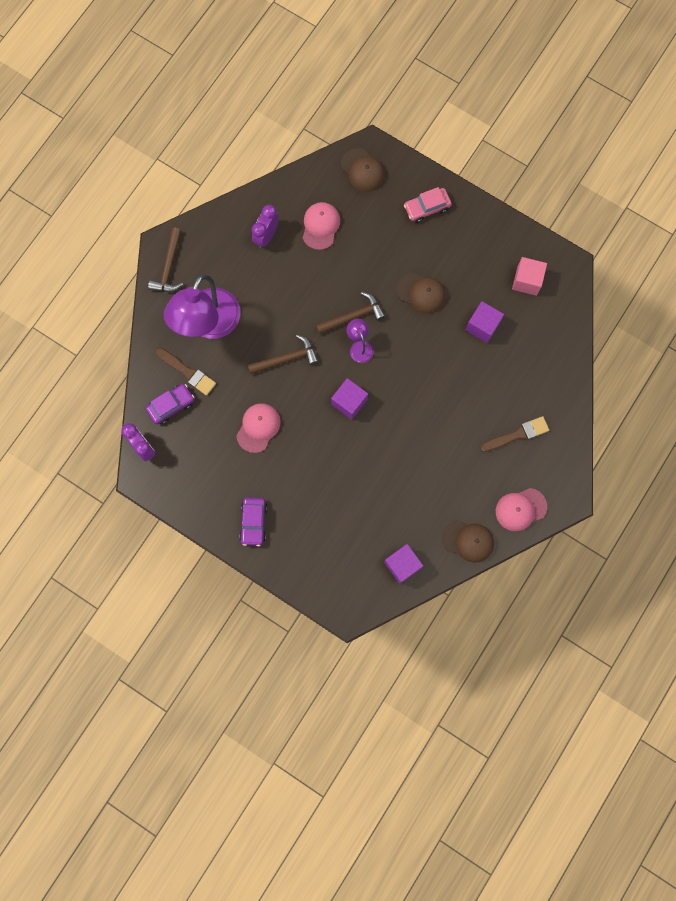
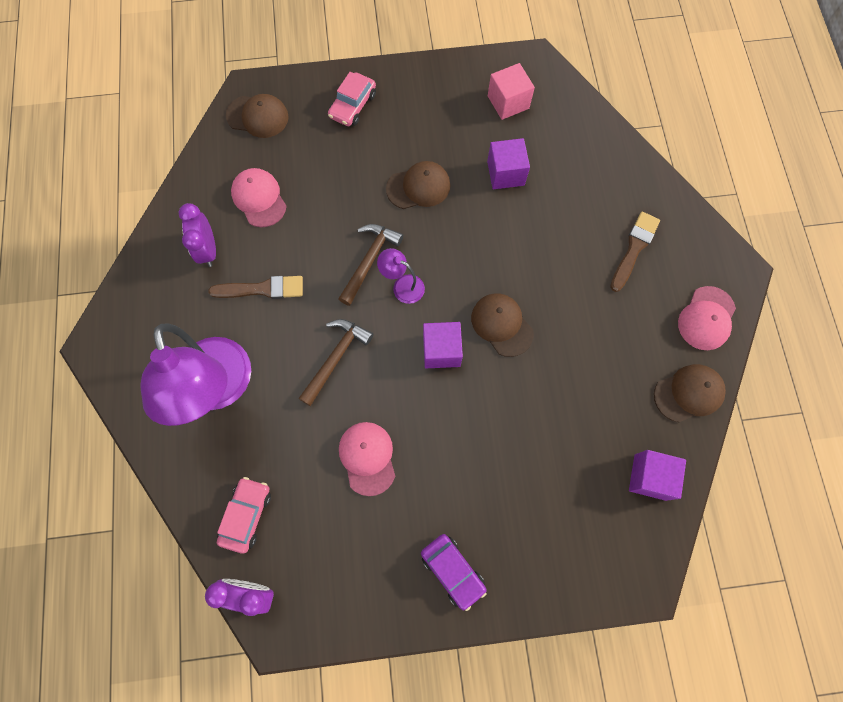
camera: 40 degrees left, 5 degrees down
(169, 267) = (121, 362): brown hammer -> none
(171, 405) = (246, 515): purple car -> pink car
(187, 372) = (235, 461): brown brush -> brown brush (262, 289)
(396, 415) = (501, 325): none -> brown cap

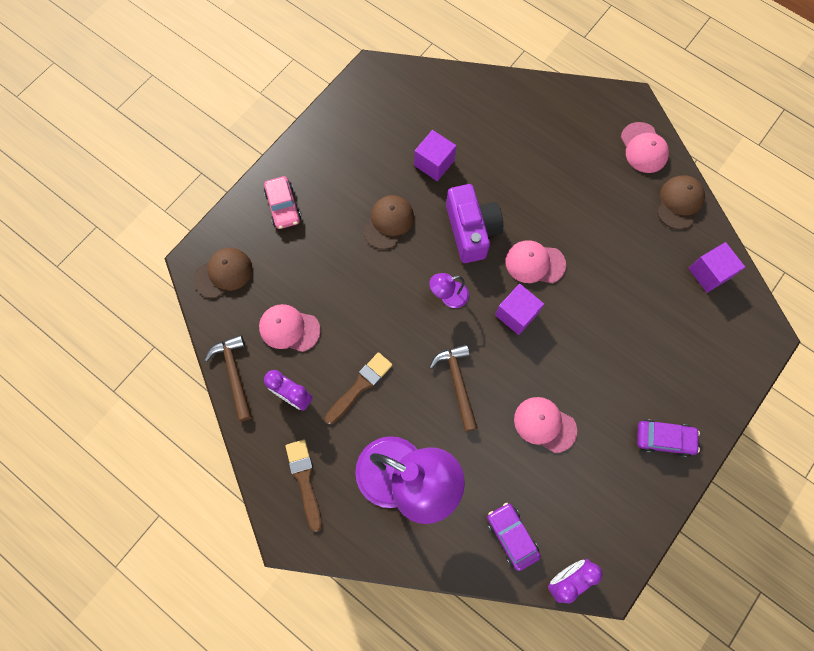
camera: 45 degrees left, 0 degrees up
(246, 515) = (511, 536): pink car -> purple car
(369, 261) = (410, 300): brown hammer -> brown hammer (234, 374)
(478, 252) = (471, 230): none -> purple camera
(501, 325) = (534, 263): brown cap -> pink cap
(508, 102) = (385, 114): pink cube -> none
(634, 249) = (561, 142): brown brush -> brown brush (305, 480)

